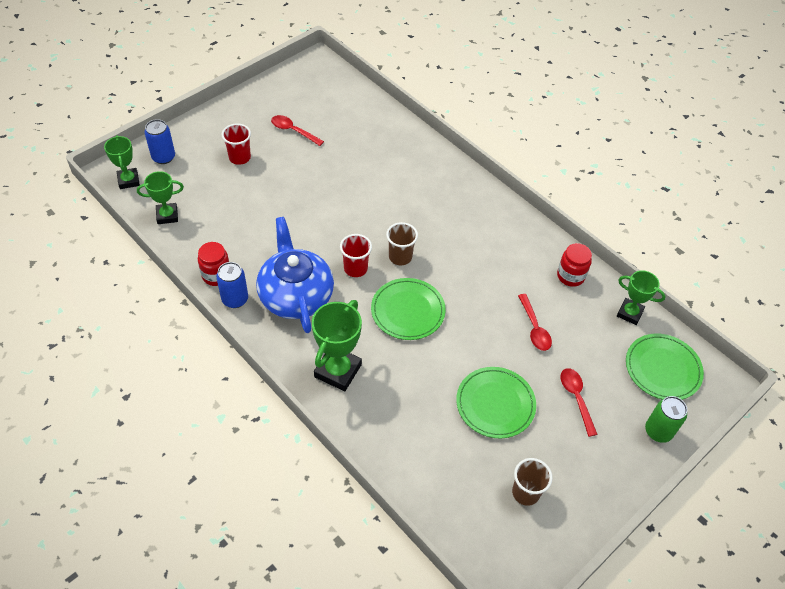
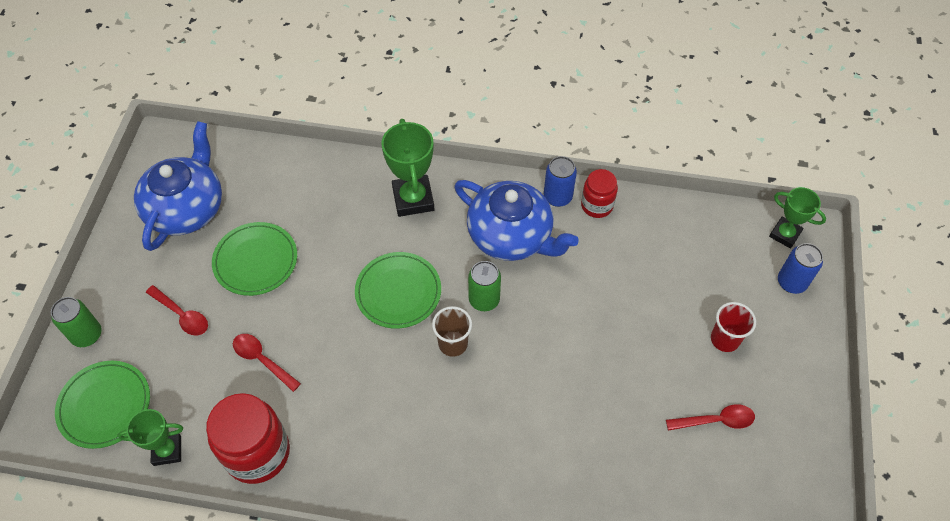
camera: 145 degrees right, 5 degrees up
(167, 215) = (706, 227): green trophy -> none
(355, 268) = (484, 300): red cup -> green can
(525, 492) = (187, 208): brown cup -> blue teapot
(570, 276) = (257, 453): red jar -> red jar, size x1.75

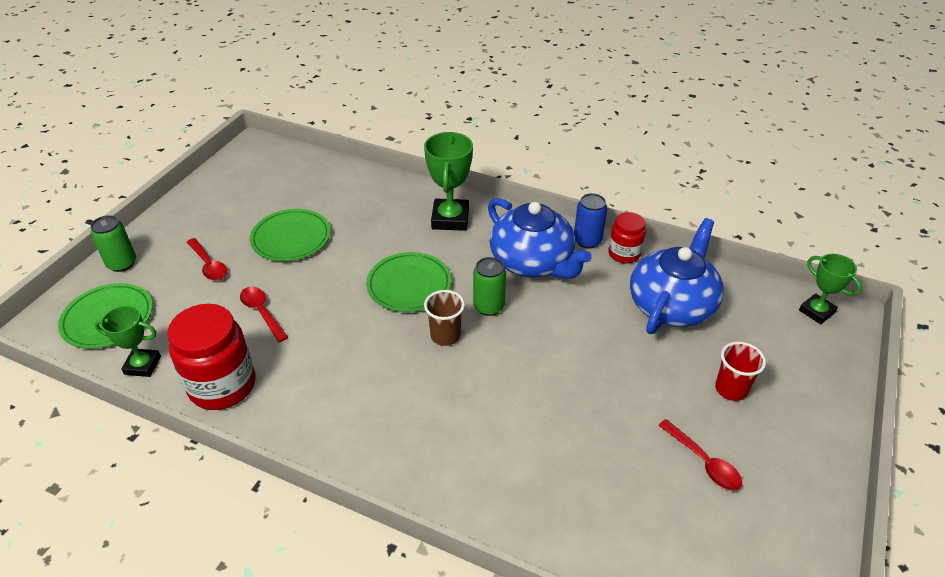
camera: 15 degrees right, 15 degrees down
(187, 208) = (251, 191): blue teapot -> blue teapot (672, 305)
(716, 420) = (704, 462): red spoon -> red spoon turned 45 degrees clockwise
(791, 282) = (816, 354): blue can -> none

